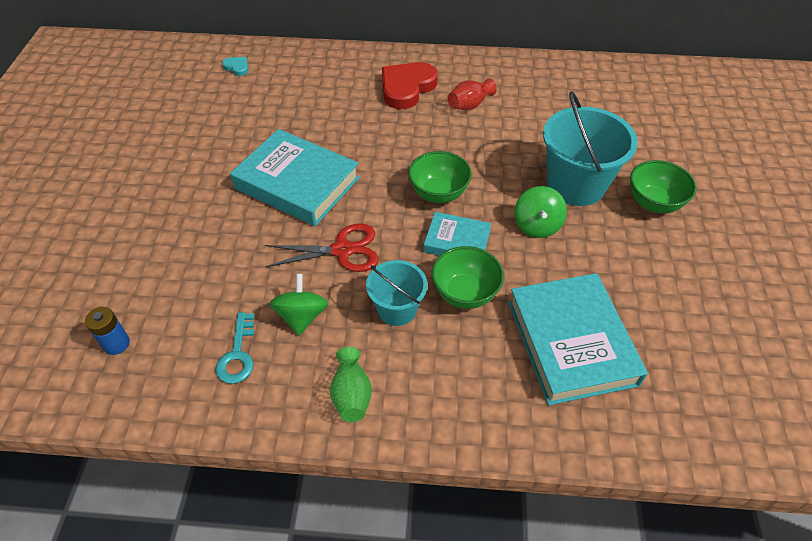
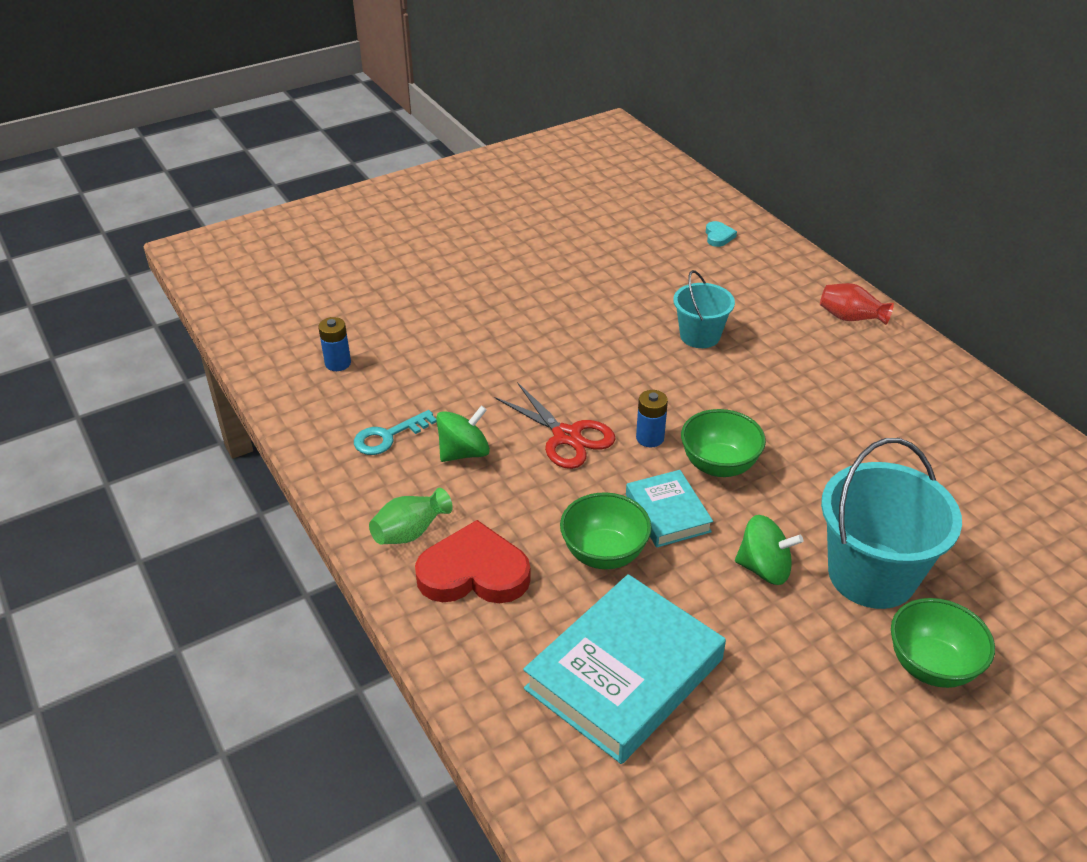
camera: 55 degrees right, 10 degrees down
(297, 183) = (616, 360): turquoise book -> none
(385, 210) = (650, 438): none -> blue battery
(397, 309) = (534, 512): turquoise bucket -> turquoise bucket (700, 336)
(407, 88) = (848, 360): red heart -> red heart (474, 572)
(469, 105) = (888, 421): red vase -> red vase (850, 318)
(537, 225) = (764, 568): green spinning top -> green spinning top turned 135 degrees counterclockwise

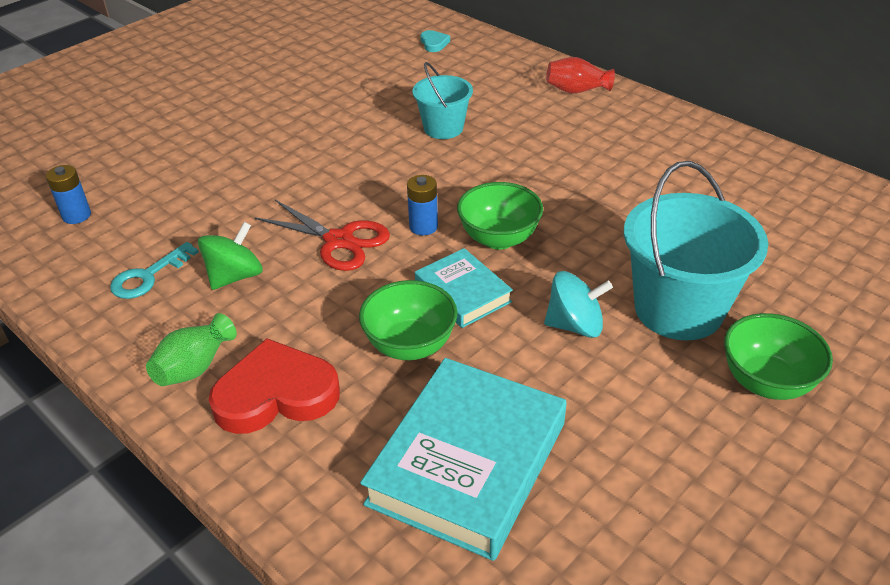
camera: 15 degrees left, 0 degrees up
(764, 568) = (575, 325): green spinning top -> turquoise spinning top

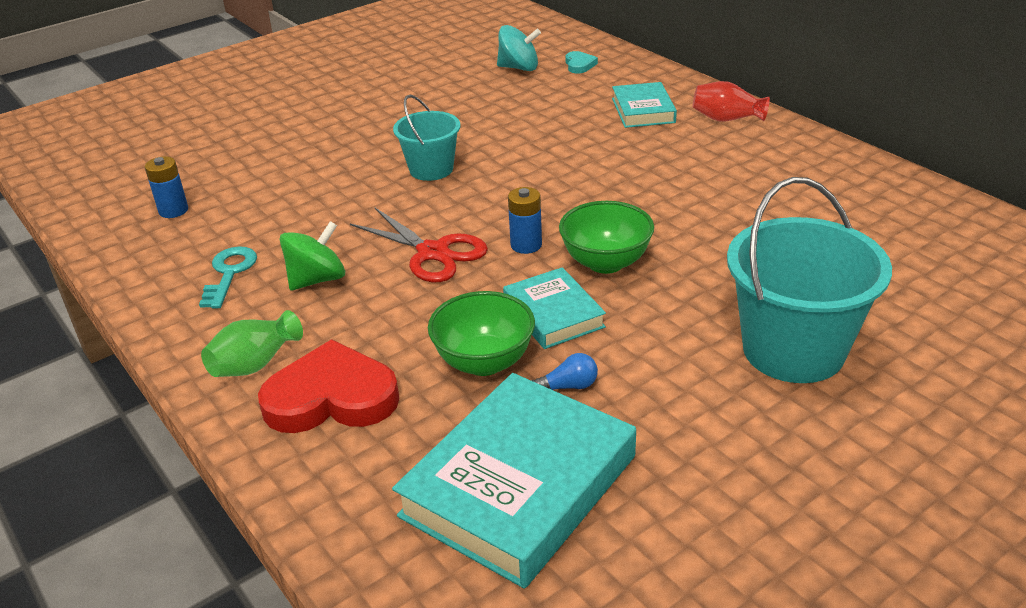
camera: 10 degrees right, 5 degrees down
(148, 276) = (229, 273): turquoise key -> turquoise key turned 135 degrees clockwise
(443, 128) = (570, 149): turquoise bucket -> turquoise bucket (431, 169)
(491, 362) = (568, 386): none -> blue light bulb
(501, 86) = (643, 110): none -> turquoise book
(575, 325) = (670, 357): turquoise spinning top -> turquoise spinning top (519, 68)
(766, 382) = (880, 435): green bowl -> none

